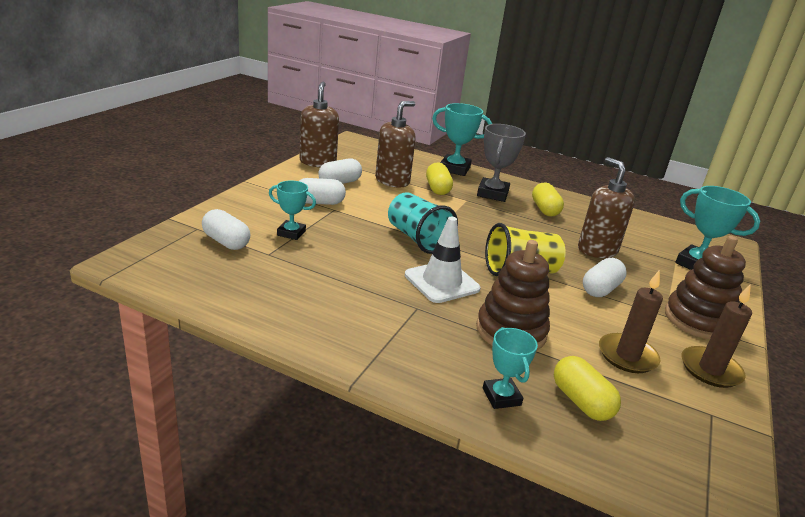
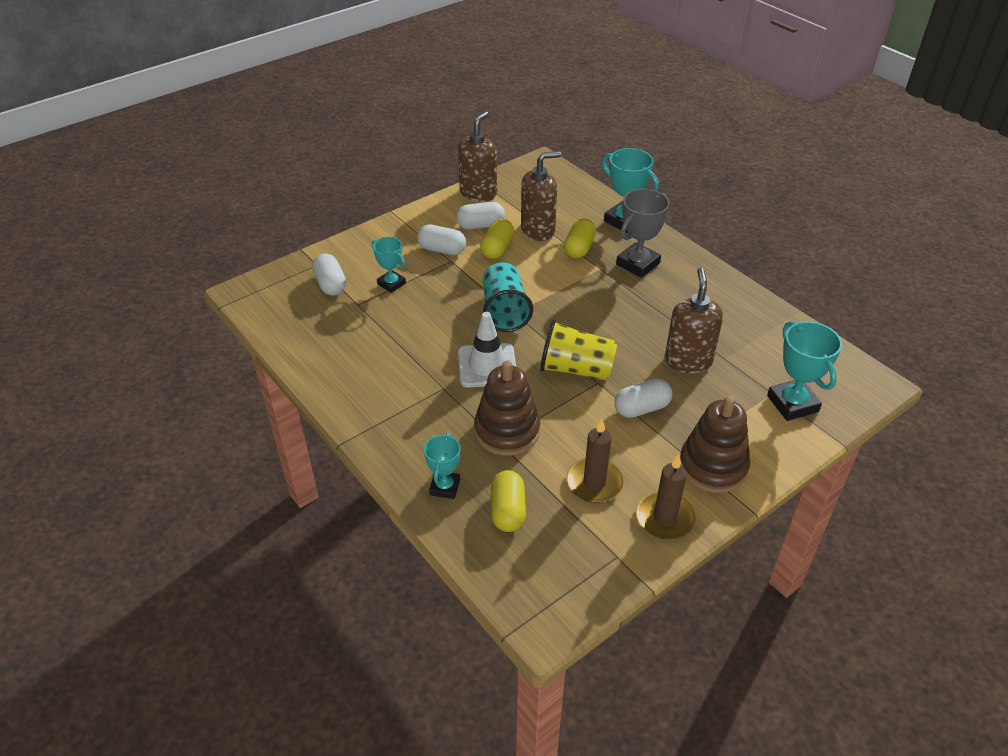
camera: 30 degrees right, 15 degrees up
(545, 210) = (680, 296): yellow capsule -> yellow capsule (497, 249)

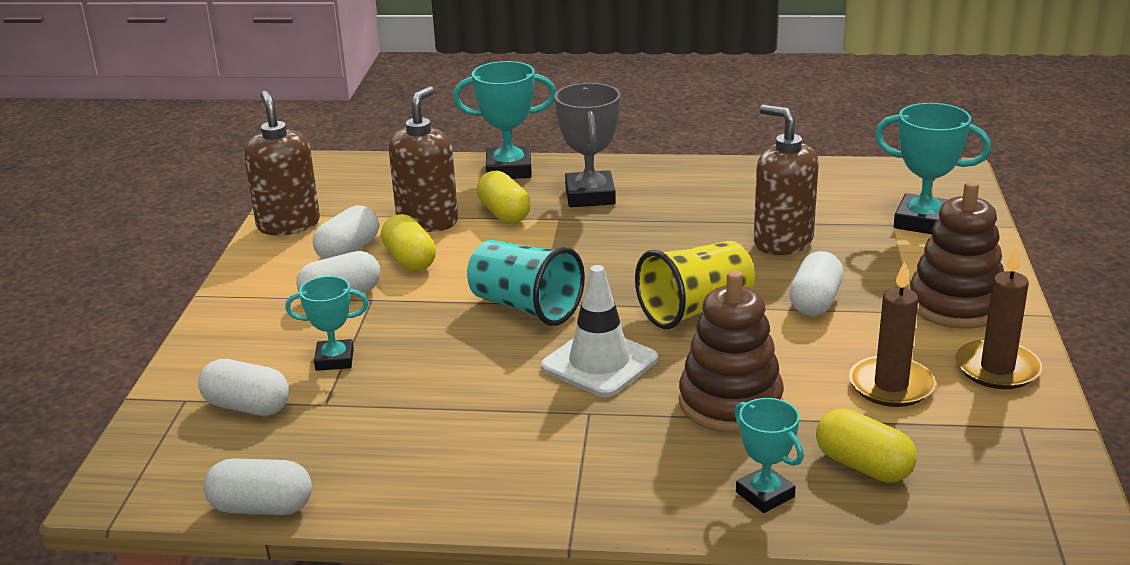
camera: 45 degrees left, 15 degrees down
(272, 337) = (261, 507): none -> white capsule

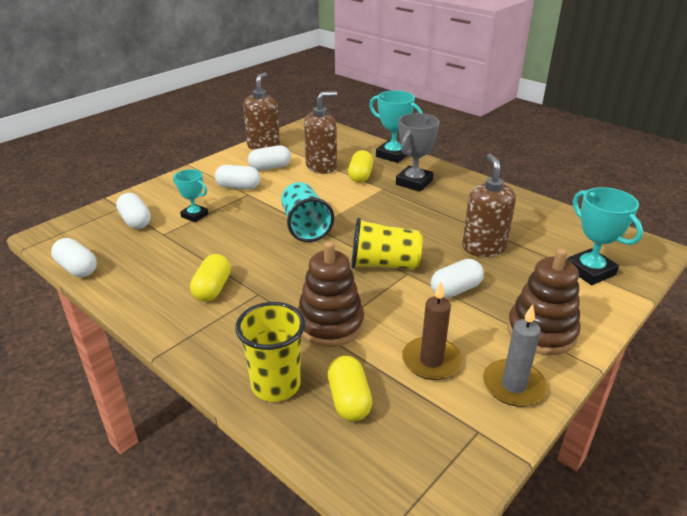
camera: 35 degrees right, 5 degrees up
(410, 260) = (288, 182): yellow capsule -> yellow capsule (212, 289)
(599, 363) = (298, 270): white traffic cone -> none
(765, 494) = (276, 385): turquoise trophy -> yellow cup
(997, 369) = (513, 385): brown candle -> grey candle

